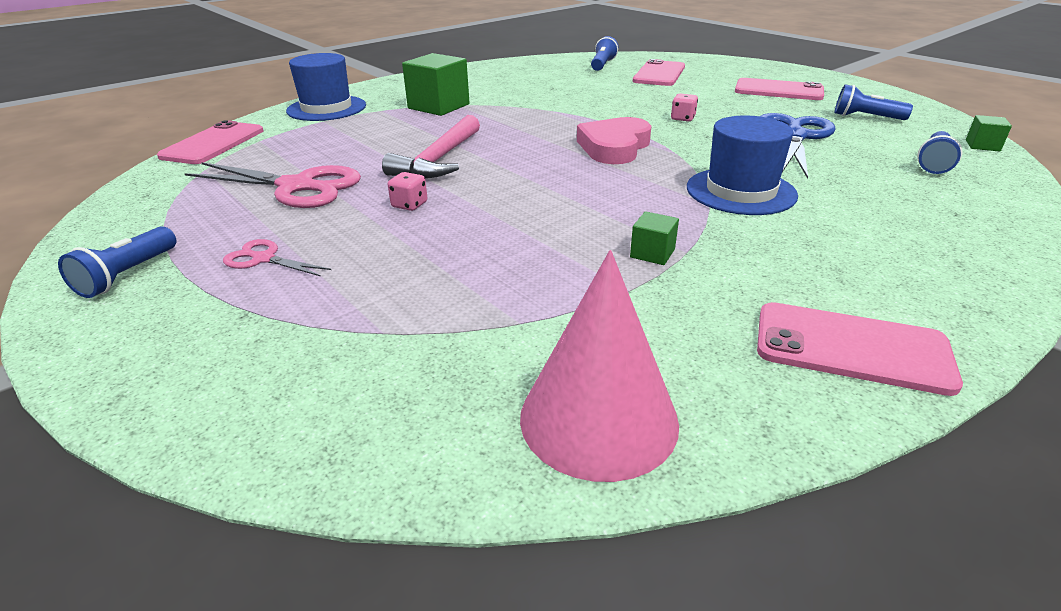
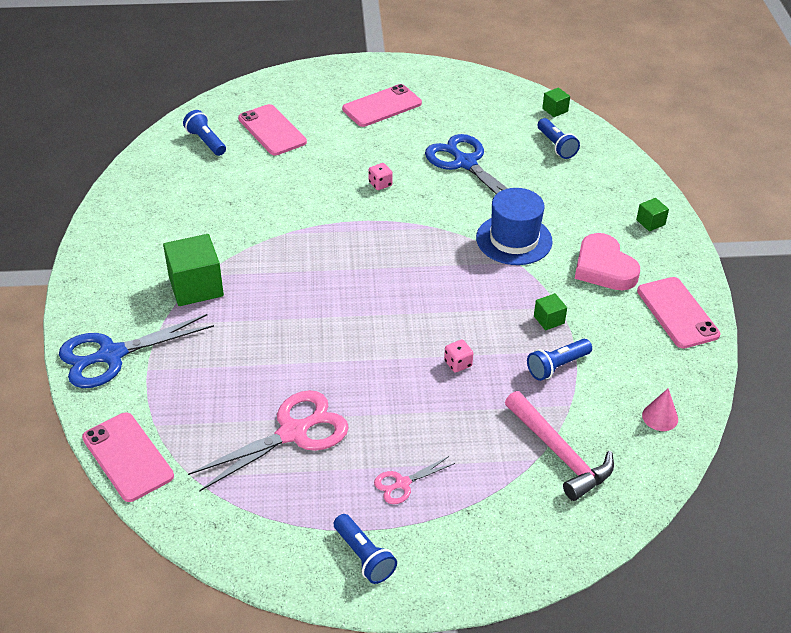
camera: 55 degrees left, 10 degrees up
(326, 108) = (111, 355): blue hat -> blue scissors
(409, 205) = (387, 387): pink dice -> pink dice (458, 363)
(439, 159) = (321, 339): pink hammer -> pink hammer (559, 453)
(598, 418) = (660, 417): pink cone -> pink cone, size x0.46
(614, 147) = (394, 246): pink heart -> pink heart (604, 268)
(851, 348) = (677, 313): pink phone -> pink phone turned 75 degrees counterclockwise
(865, 117) = (470, 112): blue flashlight -> blue flashlight (557, 366)
(970, 259) = (650, 222): none -> green cube

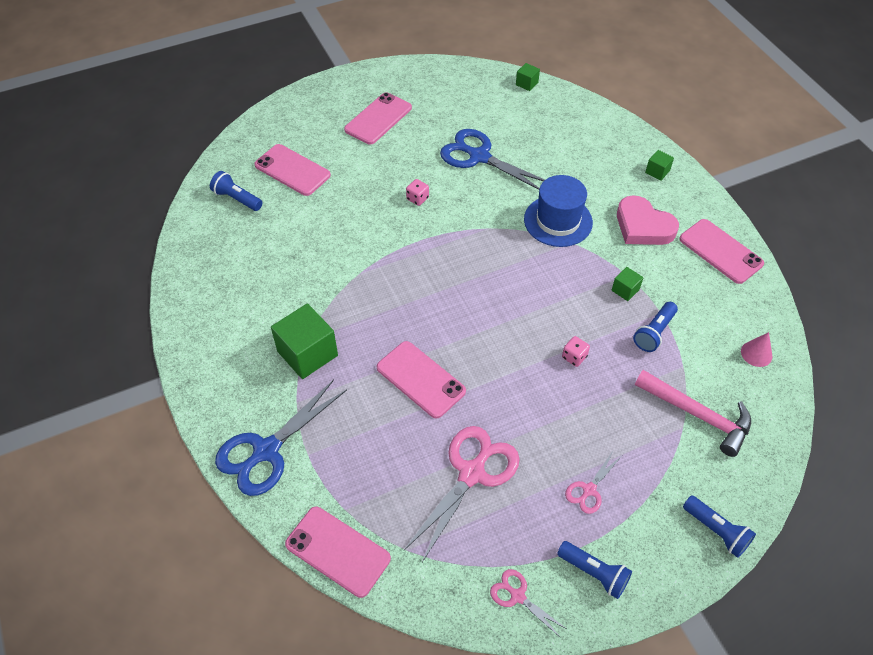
camera: 20 degrees left, 10 degrees up
(275, 550) = (517, 596): none -> pink scissors
(291, 339) = (420, 379): none -> pink phone
(556, 146) = (545, 119): blue flashlight -> blue flashlight (716, 531)

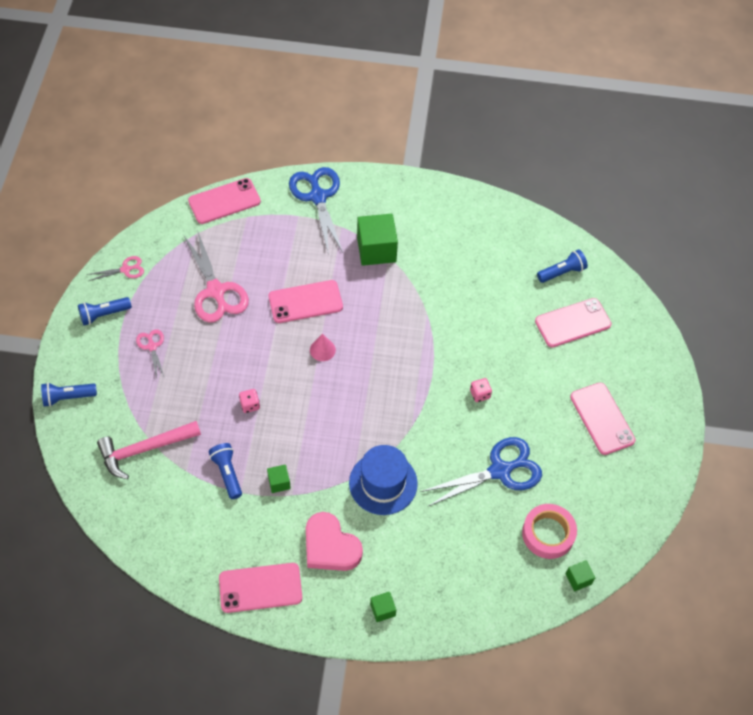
camera: 120 degrees right, 5 degrees up
(507, 111) = (548, 534): none -> pink tape
(643, 226) = (330, 546): pink heart -> pink heart turned 120 degrees counterclockwise
(756, 353) = (155, 531): pink cone -> pink cone (322, 350)

